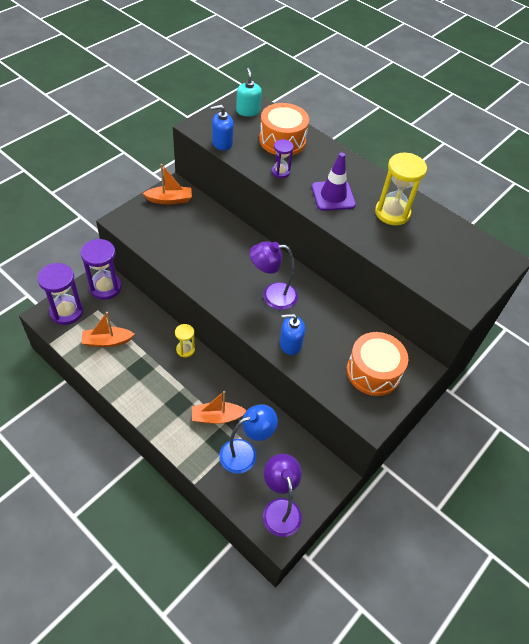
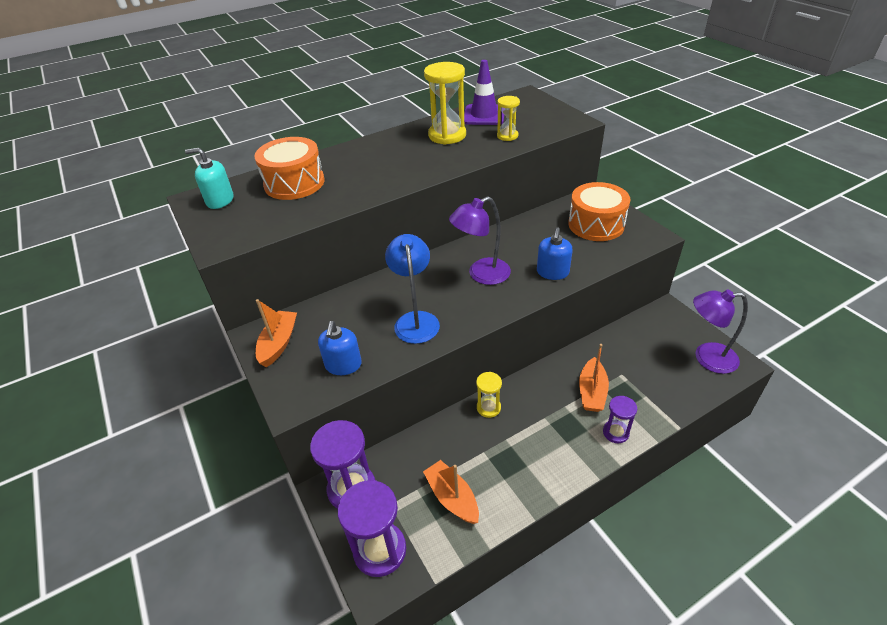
camera: 65 degrees left, 10 degrees down
(107, 341) = (452, 497): orange boat -> orange boat turned 135 degrees clockwise
(222, 143) = (266, 228): blue soap dispenser -> blue soap dispenser (343, 365)
(245, 453) = (640, 374): blue lamp -> blue lamp (415, 320)
(272, 296) = (481, 275): purple lamp -> purple lamp turned 45 degrees clockwise
(280, 172) = (348, 192): purple hourglass -> purple hourglass (615, 432)
(333, 196) = (406, 164): purple traffic cone -> purple traffic cone (484, 115)
(409, 254) = (507, 136): none -> yellow hourglass

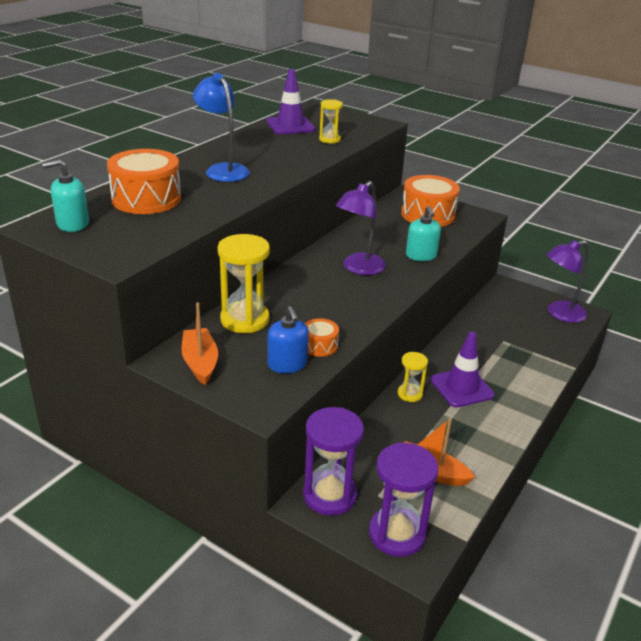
camera: 30 degrees left, 10 degrees down
(384, 352) = (320, 345): none -> orange drum
(415, 320) = (327, 314): blue lamp -> blue lamp (223, 170)
(447, 135) = (270, 144): yellow hourglass -> yellow hourglass (245, 320)
(542, 416) = (461, 388): none -> purple traffic cone
(552, 272) = (421, 256): blue soap dispenser -> turquoise soap dispenser
(592, 392) = (489, 359): orange boat -> none
(615, 432) = (530, 384): purple hourglass -> none

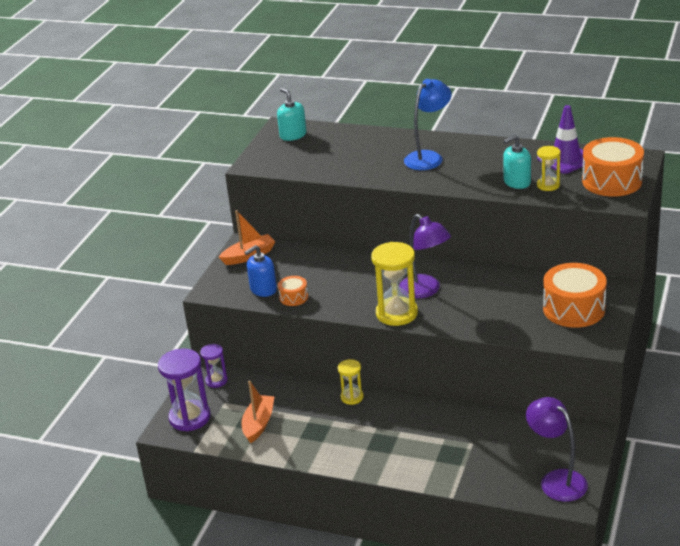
camera: 80 degrees right, 0 degrees up
(146, 199) = (350, 146): orange drum -> orange drum (612, 181)
(245, 320) = (311, 258): yellow hourglass -> yellow hourglass (397, 313)
(330, 495) = (216, 381): purple hourglass -> purple hourglass, size x0.56
(359, 268) = (425, 291): purple lamp -> purple lamp turned 150 degrees counterclockwise
(421, 256) = (475, 319): turquoise soap dispenser -> turquoise soap dispenser (517, 182)
(461, 388) = (376, 425): purple traffic cone -> none

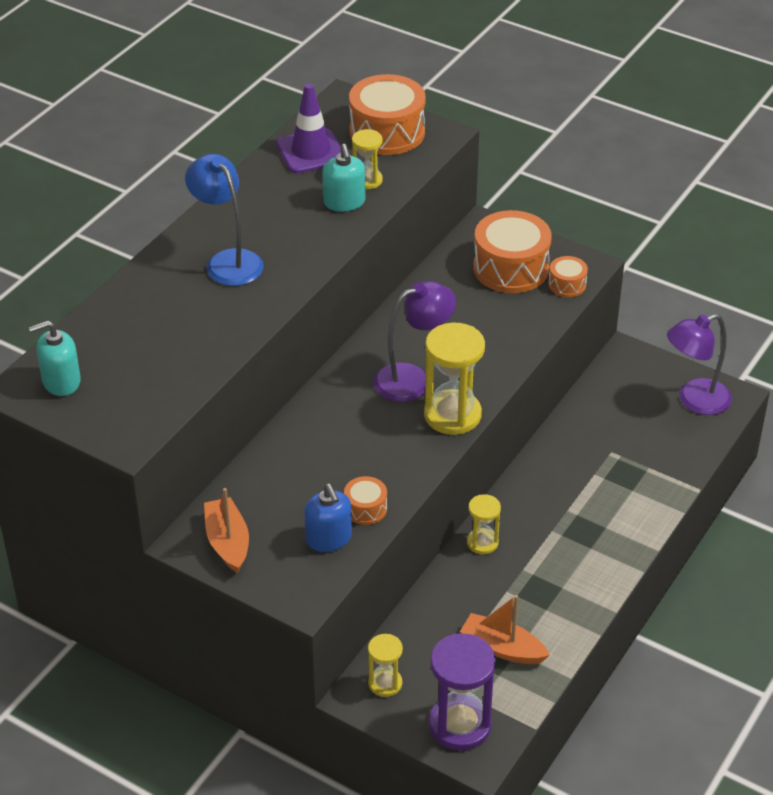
camera: 80 degrees left, 10 degrees up
(216, 381) = (385, 683): purple hourglass -> yellow hourglass
(571, 338) = (567, 284): none -> orange drum

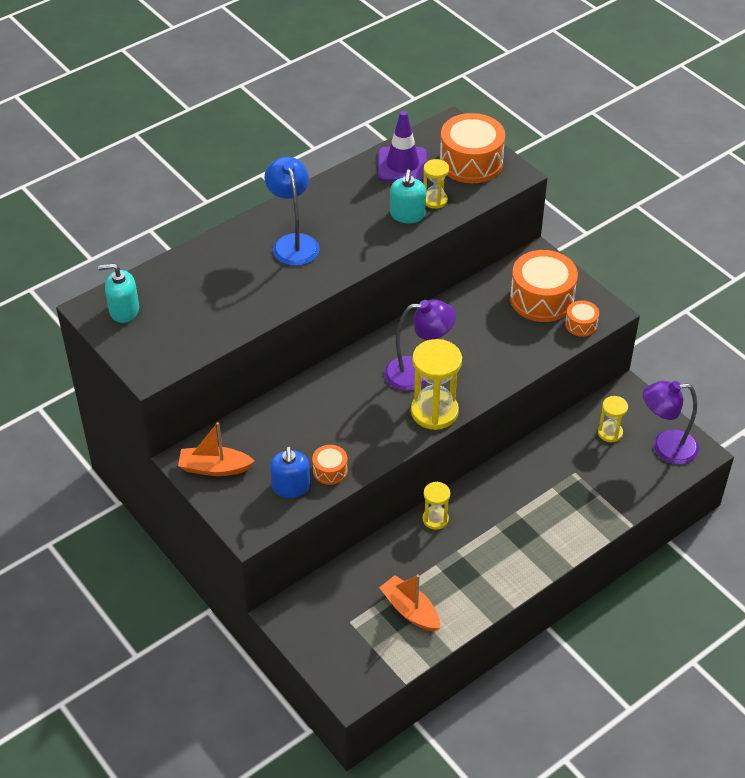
camera: 20 degrees right, 5 degrees up
(227, 542) = (214, 468): orange boat -> orange boat turned 90 degrees counterclockwise
(385, 683) = (307, 611): yellow hourglass -> yellow hourglass (610, 433)
(459, 725) = (348, 662): purple hourglass -> none

